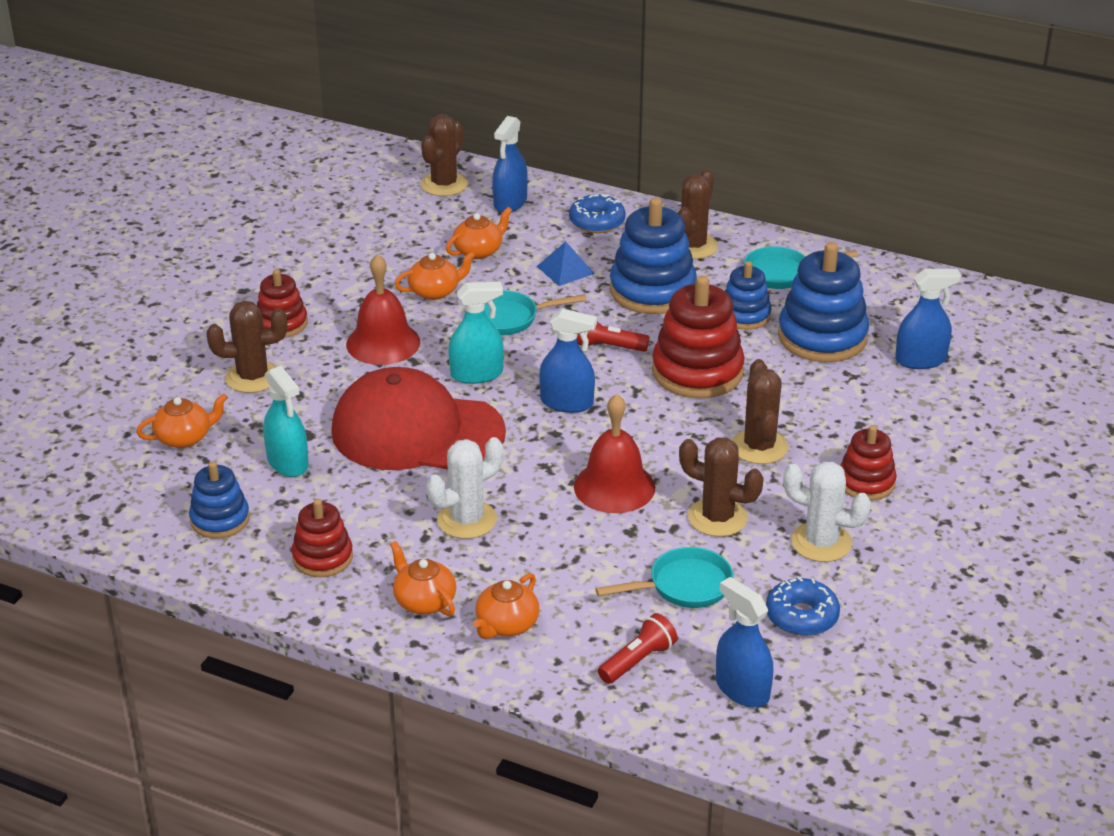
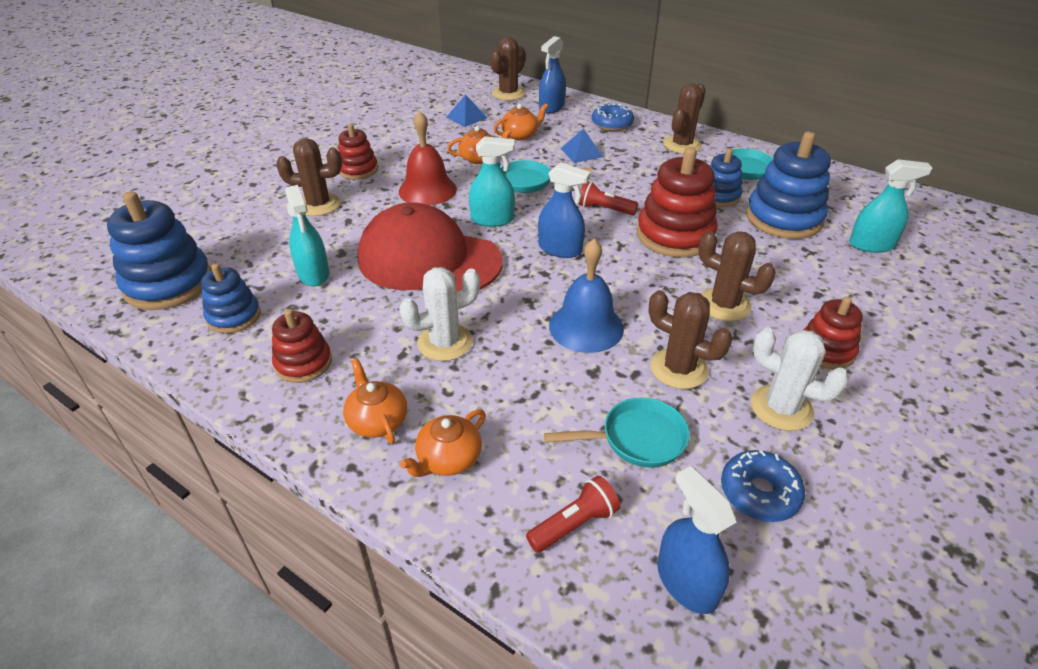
camera: 10 degrees right, 5 degrees up
(184, 438) = (243, 245): orange teapot -> none
(397, 229) = (466, 117): none -> blue pyramid
(614, 487) = (586, 327): red bell -> blue bell
(652, 291) = (646, 172): blue stacking toy -> blue stacking toy (168, 284)
(759, 447) = (724, 305): brown cactus -> brown cactus turned 60 degrees counterclockwise
(920, 360) = (871, 245): blue spray bottle -> turquoise spray bottle

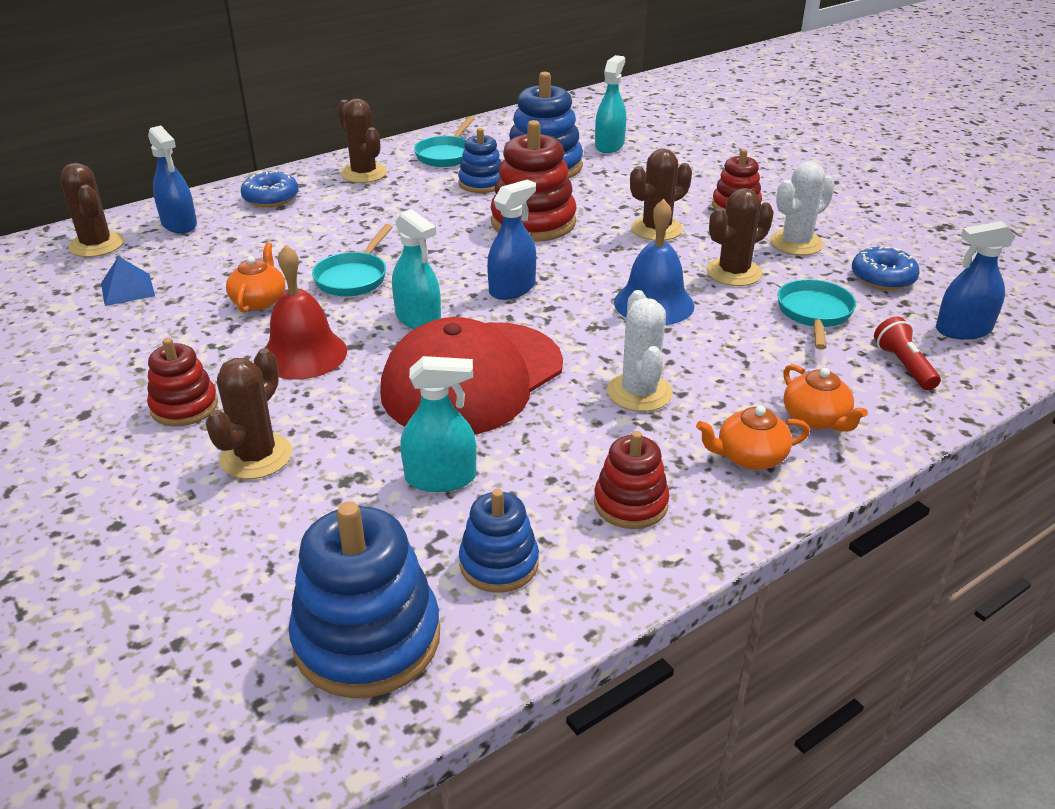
camera: 70 degrees left, 5 degrees down
(492, 219) = (418, 319): turquoise spray bottle -> turquoise spray bottle turned 120 degrees clockwise
(520, 135) = (229, 260): orange teapot -> none
(581, 152) = (318, 231): blue pyramid -> none
(604, 209) = (454, 246): red flashlight -> none

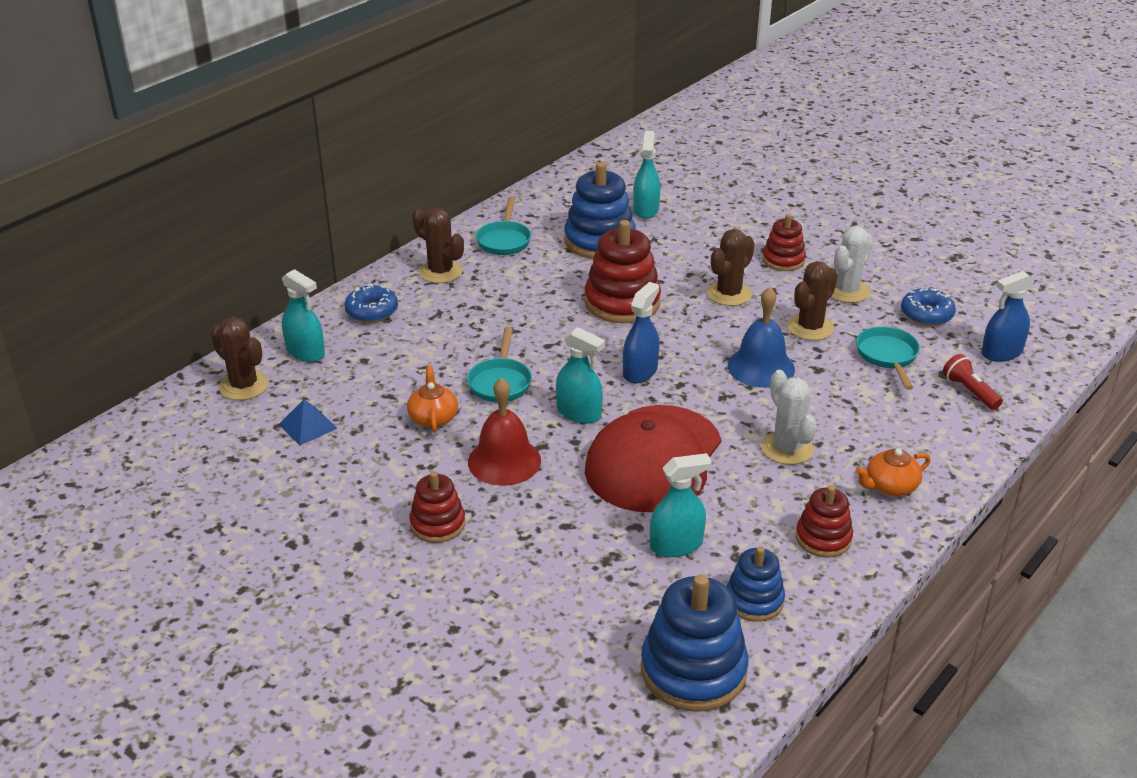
camera: 15 degrees left, 0 degrees up
(179, 224) = (305, 352): blue spray bottle -> turquoise spray bottle
(256, 456) = (525, 554): brown cactus -> none
(481, 183) = (554, 267): blue stacking toy -> none
(816, 419) = (924, 447): orange teapot -> none

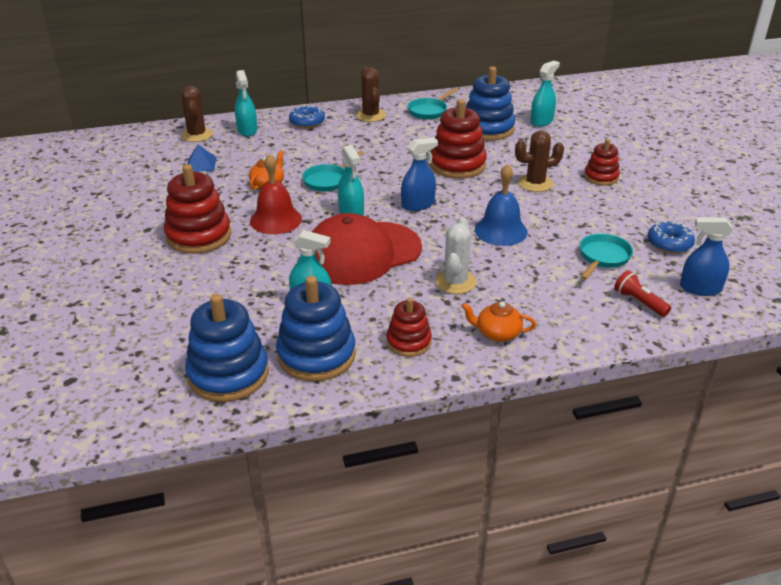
camera: 35 degrees right, 0 degrees up
(437, 524) = (199, 236): red stacking toy -> red stacking toy, size x1.71
(754, 600) = (316, 355): blue stacking toy -> blue stacking toy, size x1.71
(810, 328) = (567, 221): brown cactus -> none
(847, 291) = (625, 209): white cactus -> none
(969, 391) = (639, 302): red flashlight -> red flashlight turned 45 degrees counterclockwise

